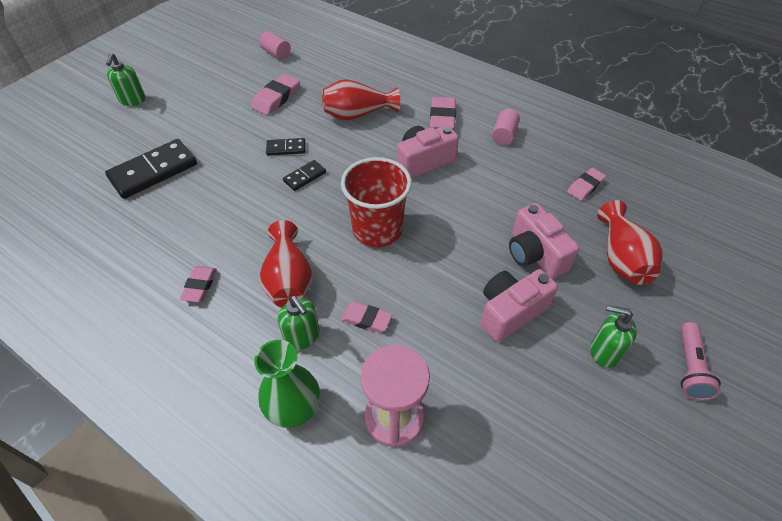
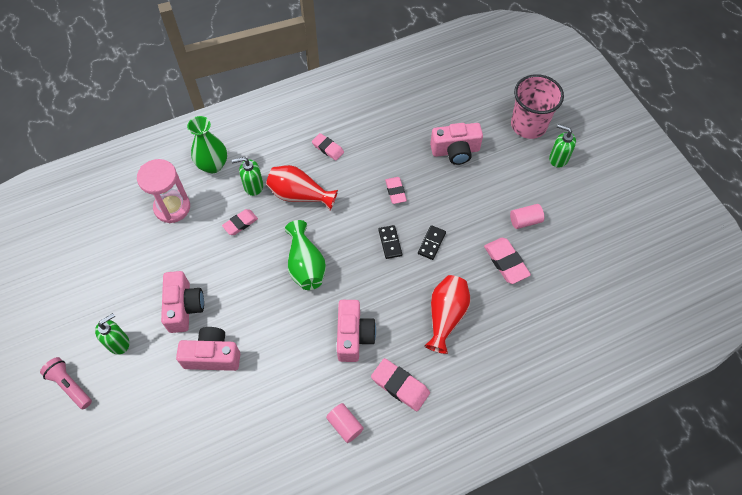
camera: 120 degrees right, 10 degrees up
(92, 131) = (528, 125): none -> pink cup
(153, 171) = (455, 151): black domino -> pink camera
(276, 53) = (583, 290): pink cylinder -> pink cylinder (525, 221)
(377, 229) = (306, 265): red cup -> green vase
(585, 186) = (244, 448): pink eraser -> pink eraser (395, 191)
(621, 258) = (165, 415): red vase -> none

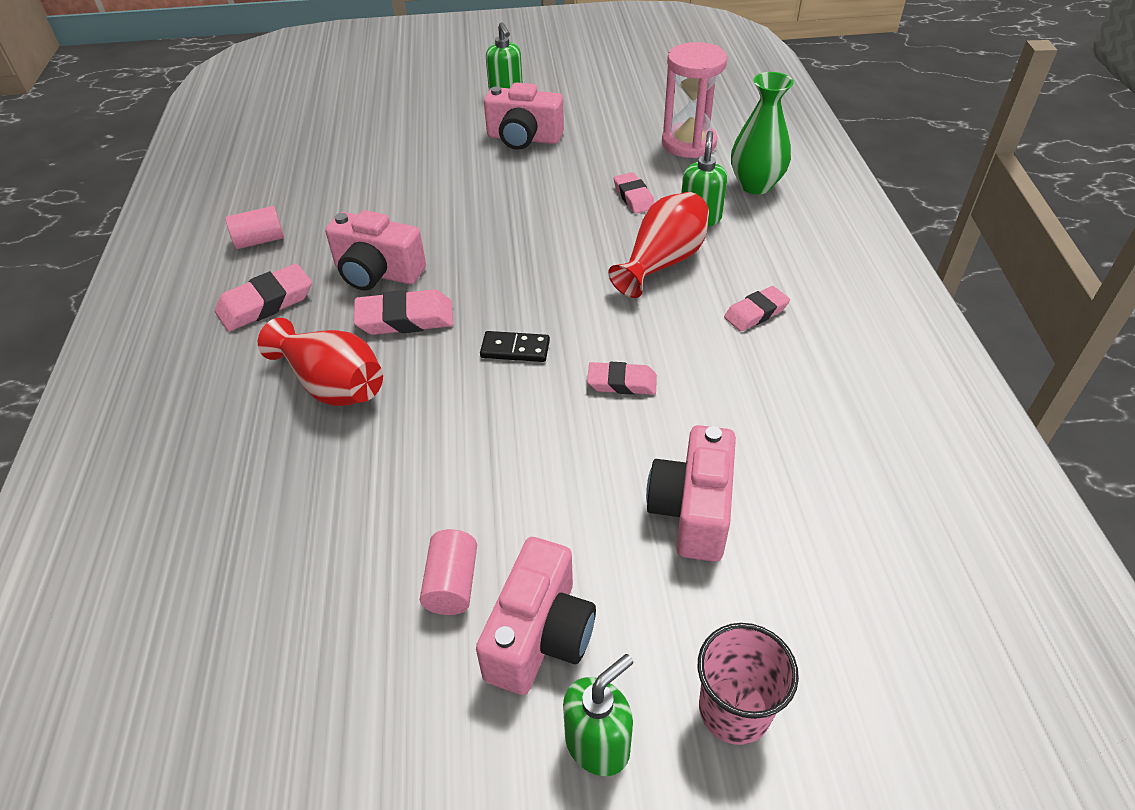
camera: 110 degrees right, 15 degrees down
(69, 385) = (475, 63): pink flashlight -> none
(212, 356) = (441, 151): pink camera -> pink camera (540, 635)
(306, 265) = (526, 247): green vase -> none
(431, 243) = (484, 405): black domino -> none
(506, 262) = (377, 510): pink eraser -> pink eraser (405, 318)
(528, 125) = (734, 710): pink cup -> pink cup, size x0.66

